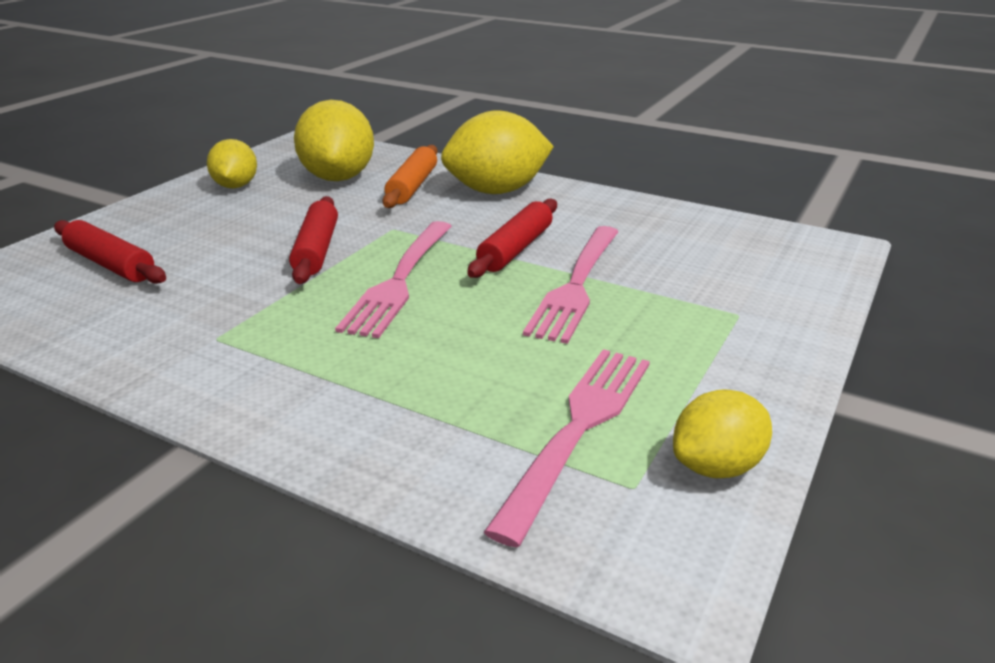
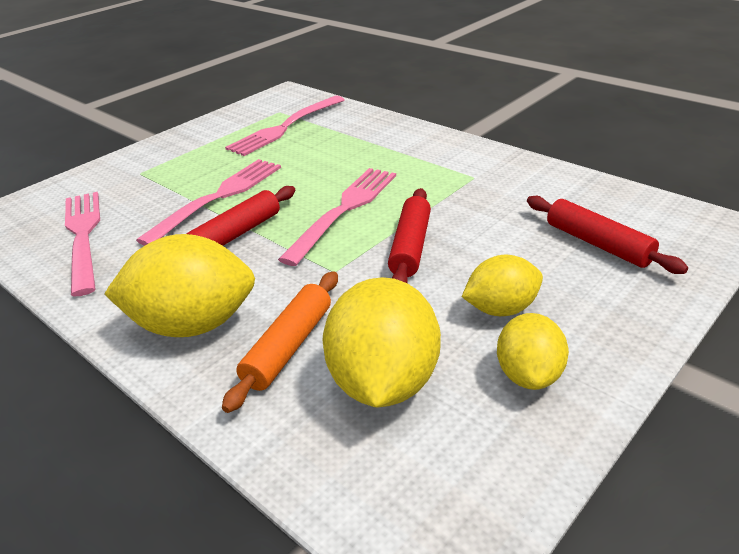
camera: 165 degrees left, 5 degrees up
(688, 237) = (83, 236): none -> pink fork
(716, 466) = (240, 115): yellow lemon -> yellow lemon (501, 309)

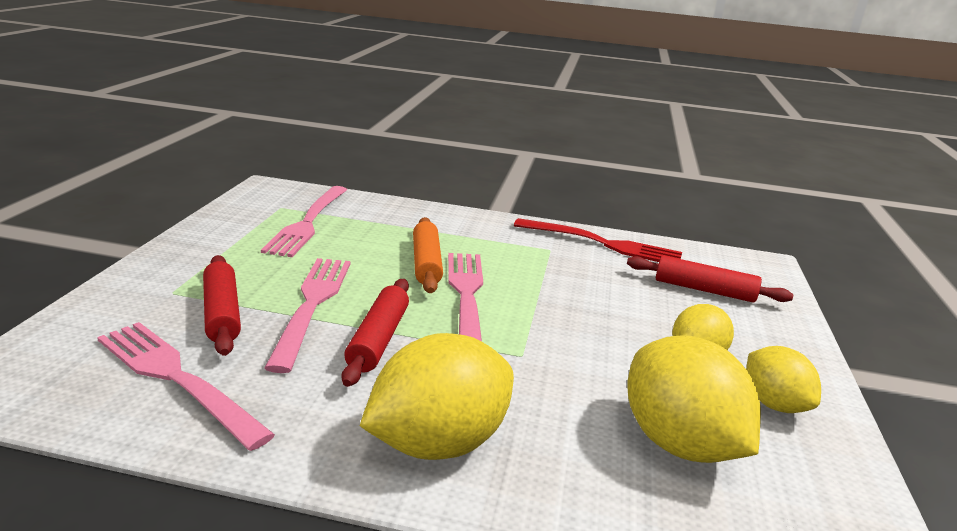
camera: 35 degrees left, 10 degrees down
(289, 347) = (562, 437): orange rolling pin -> orange rolling pin (426, 263)
(410, 246) = (565, 319): red rolling pin -> red rolling pin (222, 313)
(539, 178) = (603, 244): none -> red fork

